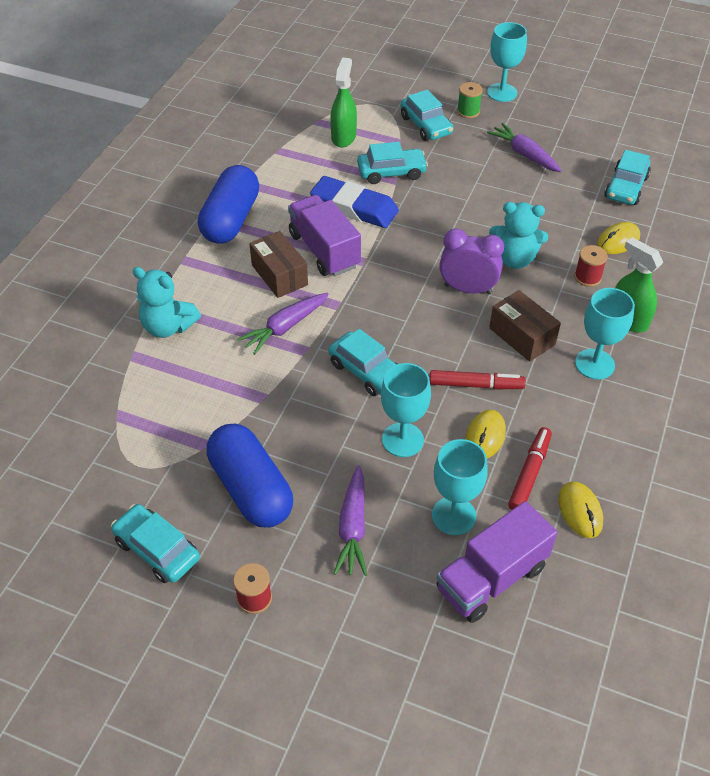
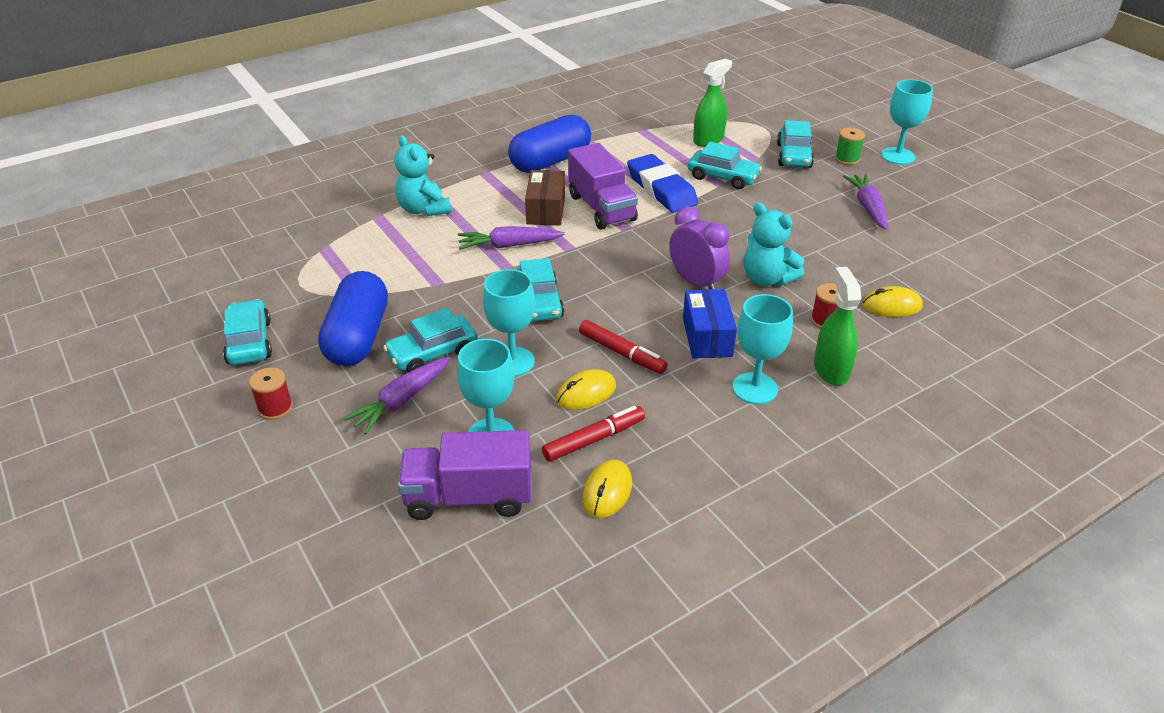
camera: 35 degrees right, 10 degrees down
(324, 250) = (601, 208): purple truck -> purple truck turned 150 degrees clockwise
(522, 336) = (707, 337): brown box -> blue box
(626, 187) = (949, 268): turquoise car -> turquoise car (432, 353)

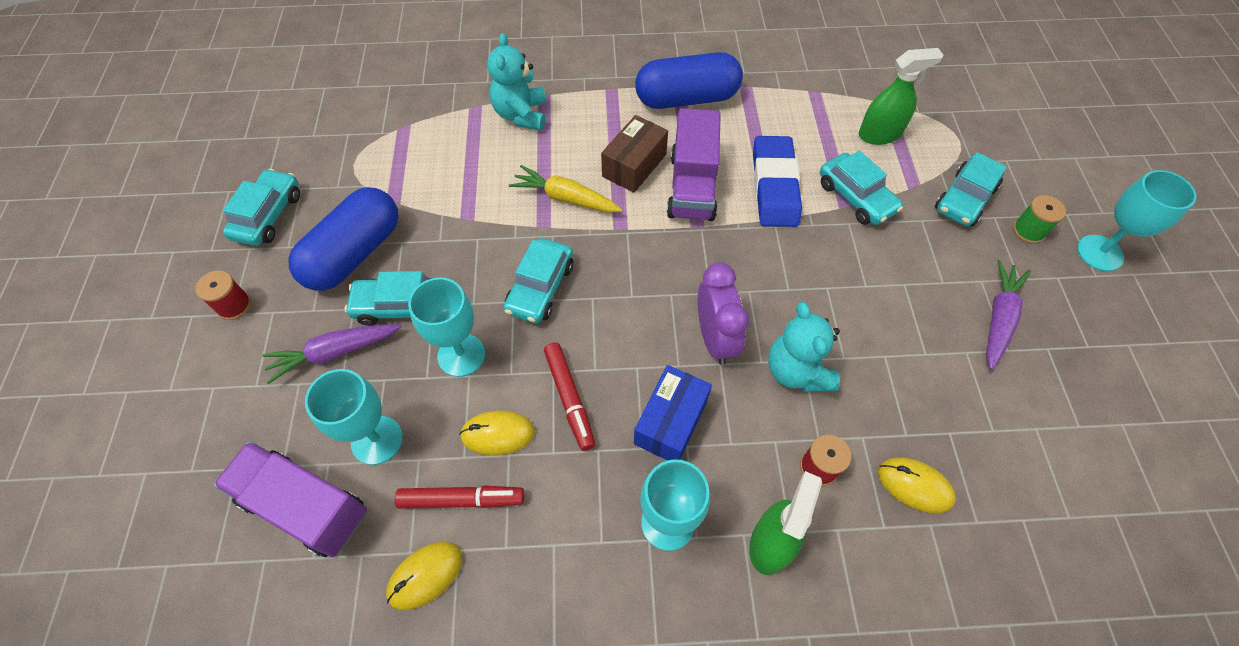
camera: 30 degrees right, 20 degrees up
(509, 245) = (565, 198): purple carrot -> yellow carrot

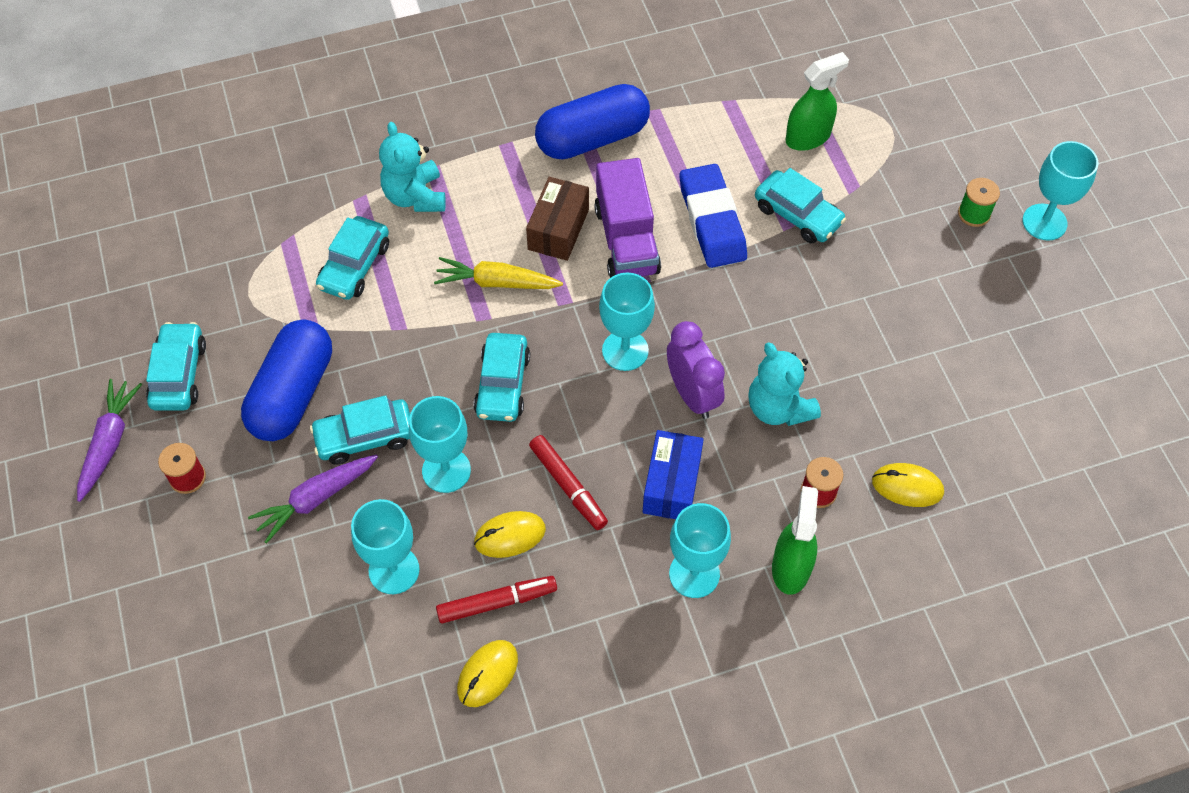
camera: 15 degrees left, 0 degrees up
(305, 506) = (349, 645): purple truck -> none
(662, 282) = (625, 350): none -> turquoise goblet
(964, 199) = (906, 192): turquoise car -> turquoise car (355, 266)
(998, 318) = (958, 311): purple carrot -> purple carrot (109, 442)

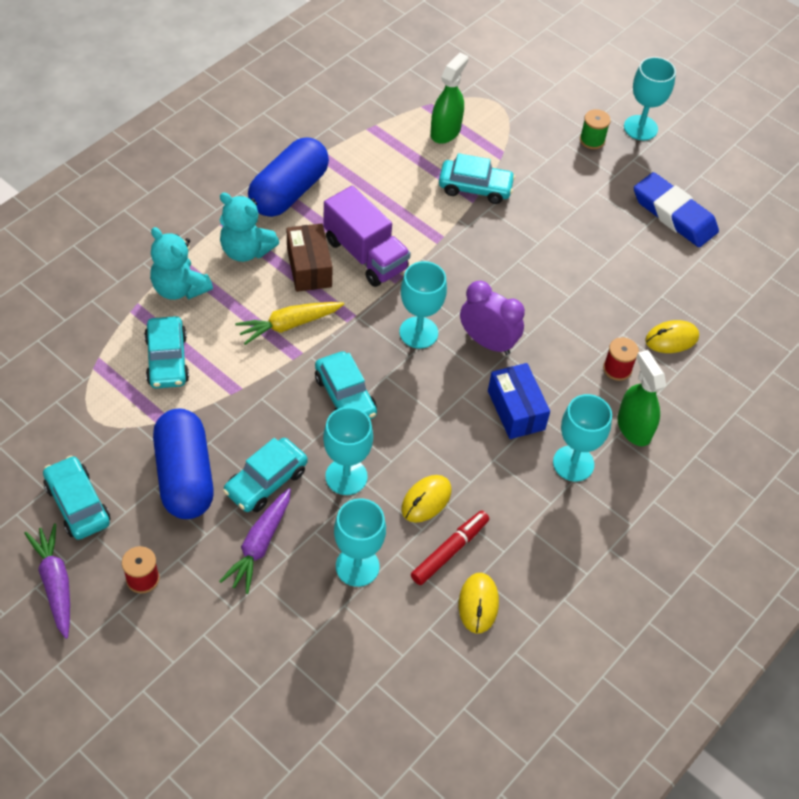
camera: 35 degrees left, 5 degrees down
(568, 486) = (444, 445): red marker -> none
(712, 221) = (417, 216): blue eraser -> blue eraser (674, 214)
(778, 408) = (552, 325): turquoise teddy bear -> turquoise teddy bear (246, 250)

